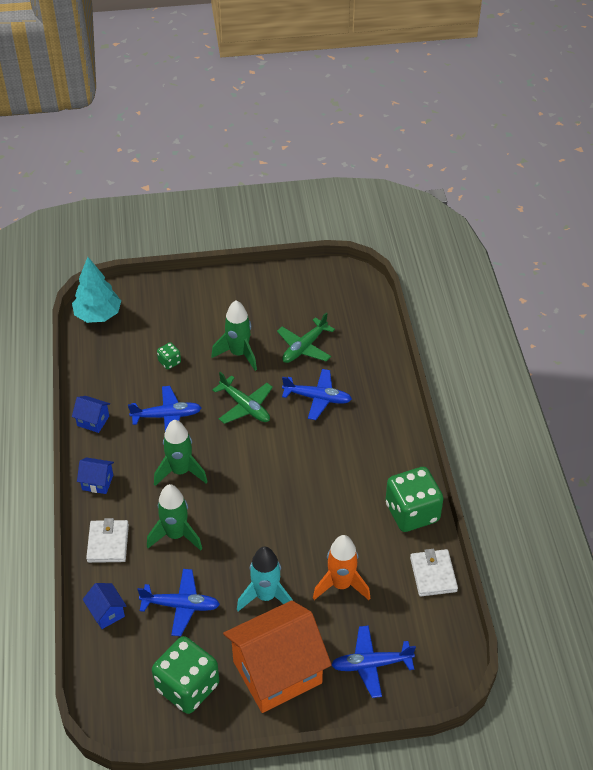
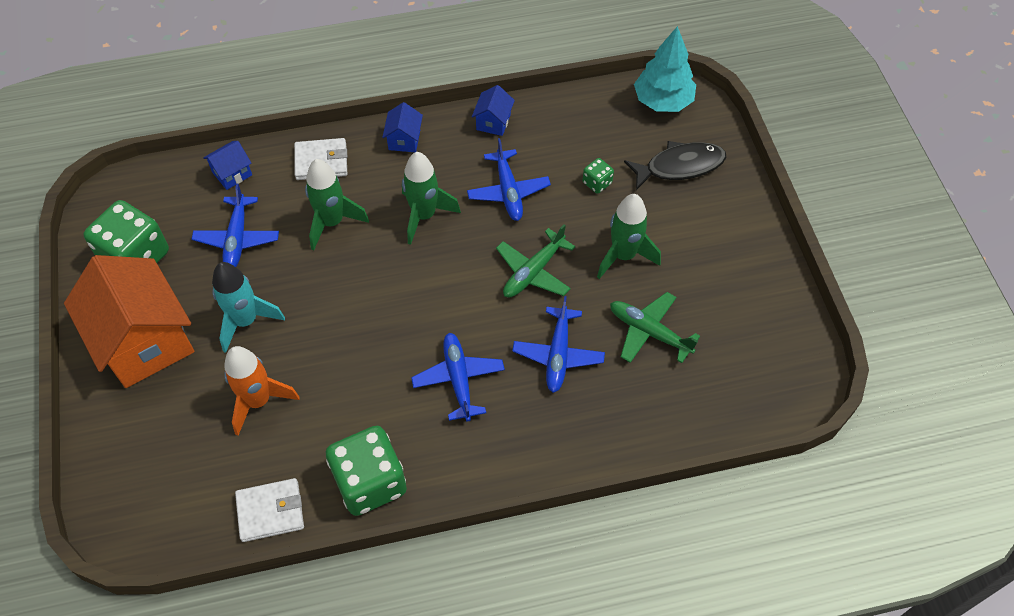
camera: 85 degrees right, 10 degrees up
(164, 313) = (679, 166): none -> black fish
(371, 664) = (145, 440): blue plane -> blue plane (458, 379)

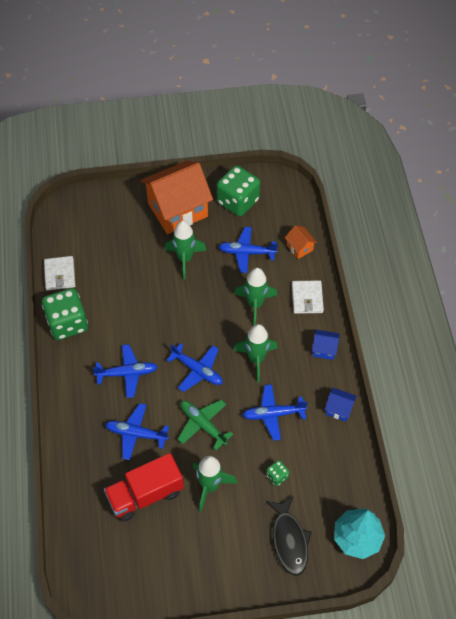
camera: 95 degrees right, 0 degrees up
(232, 173) = (299, 248): blue house -> orange house
(246, 321) = (185, 259): turquoise rocket -> green rocket
(258, 401) = (129, 267): orange rocket -> none
(447, 286) = (197, 370): none -> blue plane
(649, 332) = (145, 494): green plane -> red truck

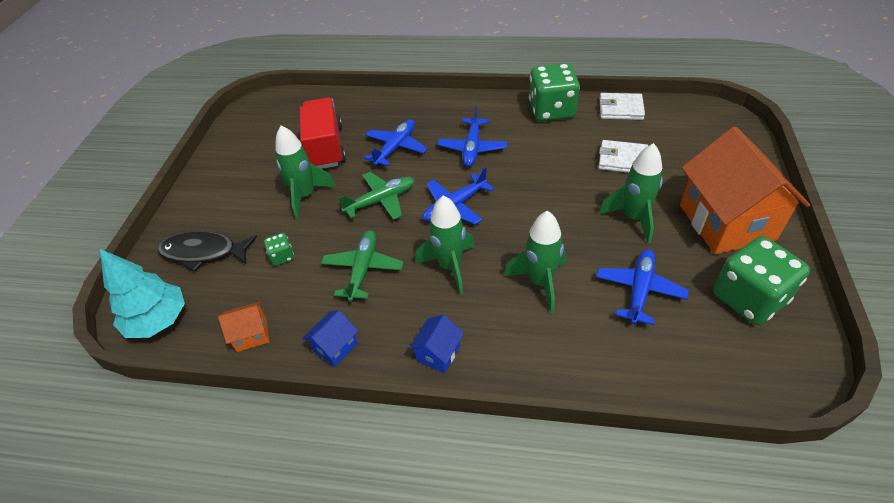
camera: 110 degrees right, 10 degrees down
(273, 414) = (363, 269): blue plane -> green plane
(299, 248) = (644, 366): orange house -> orange house (251, 334)
(307, 298) = (537, 352): white wallet -> white wallet (622, 159)

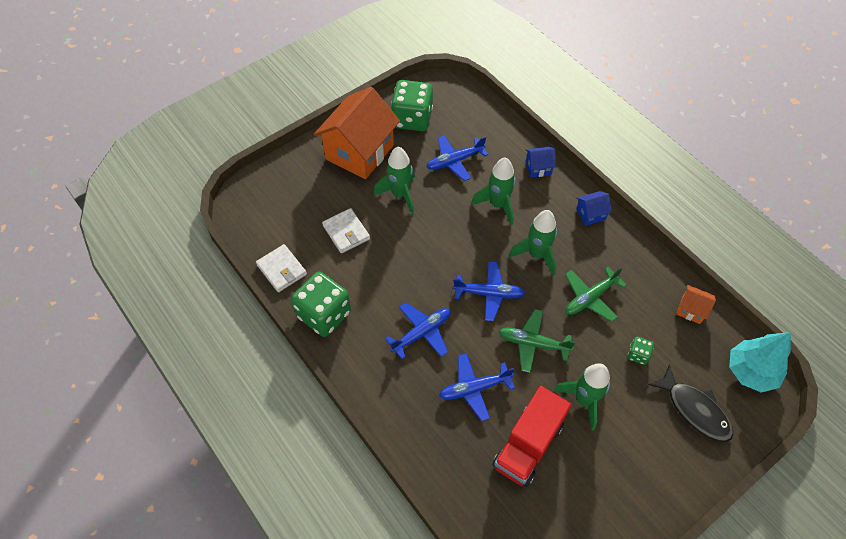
camera: 140 degrees left, 10 degrees up
(335, 347) = (644, 262): blue house -> blue house (538, 168)

